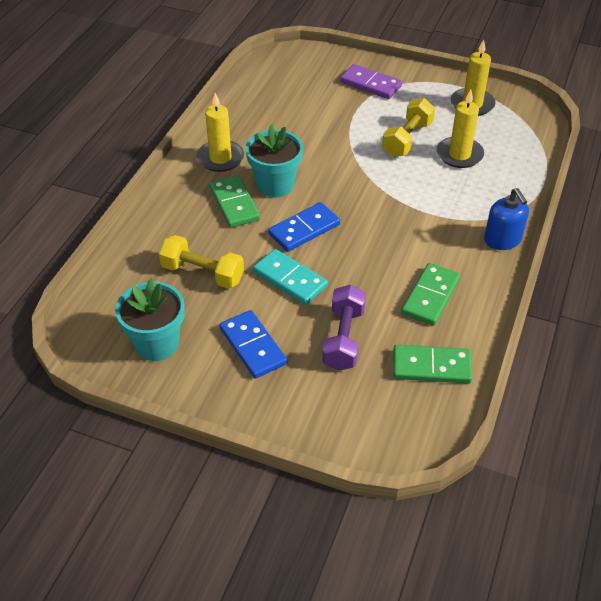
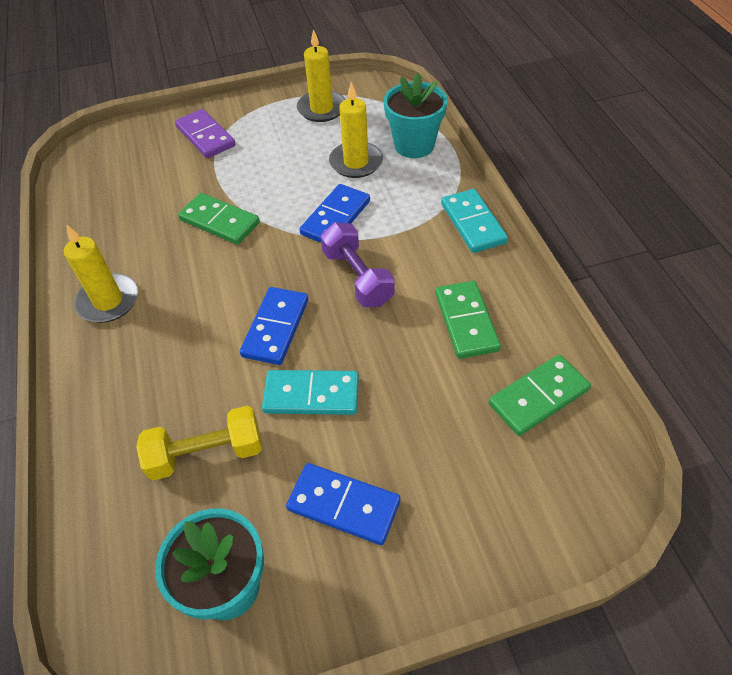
camera: 35 degrees left, 5 degrees up
(234, 204) = (171, 345): green domino -> green domino (219, 221)
(275, 185) = (199, 296): turquoise flower pot -> turquoise flower pot (414, 145)
(343, 338) = (429, 426): purple dumbbell -> purple dumbbell (357, 277)
(370, 84) = (205, 136): purple domino -> purple domino turned 60 degrees clockwise
(407, 139) = (293, 173): yellow dumbbell -> none
(408, 184) = (336, 218): none -> blue domino
(502, 239) = (473, 223): blue soap dispenser -> turquoise domino

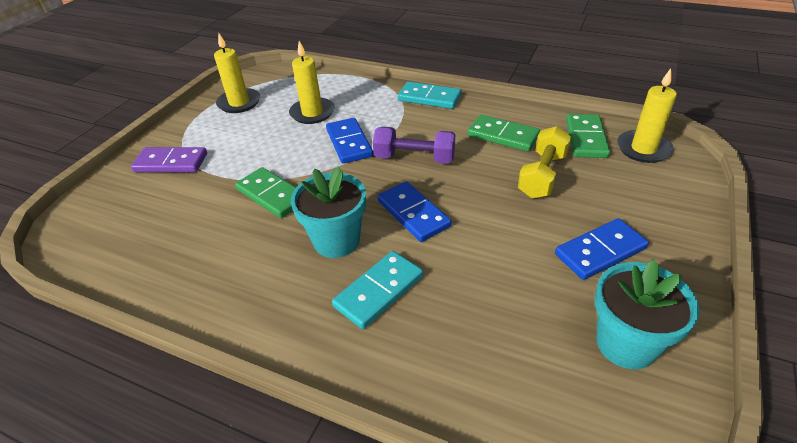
camera: 50 degrees left, 10 degrees down
(108, 301) = (265, 295): yellow candle -> yellow candle (643, 149)
(206, 454) = (493, 302): yellow dumbbell -> yellow dumbbell (542, 175)
(219, 221) = (272, 195): green domino -> green domino turned 60 degrees clockwise
(311, 395) = (493, 224): turquoise domino -> turquoise domino (379, 291)
(414, 145) = (334, 87): turquoise flower pot -> turquoise flower pot (336, 241)

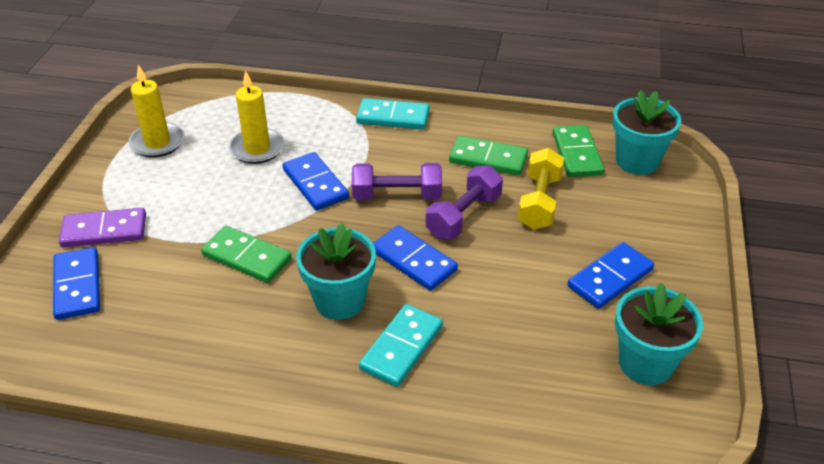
camera: 15 degrees left, 0 degrees up
(131, 203) = (78, 286): none -> blue domino
(469, 180) = (464, 216): none -> purple dumbbell
(643, 149) = (637, 161): yellow candle -> turquoise flower pot

